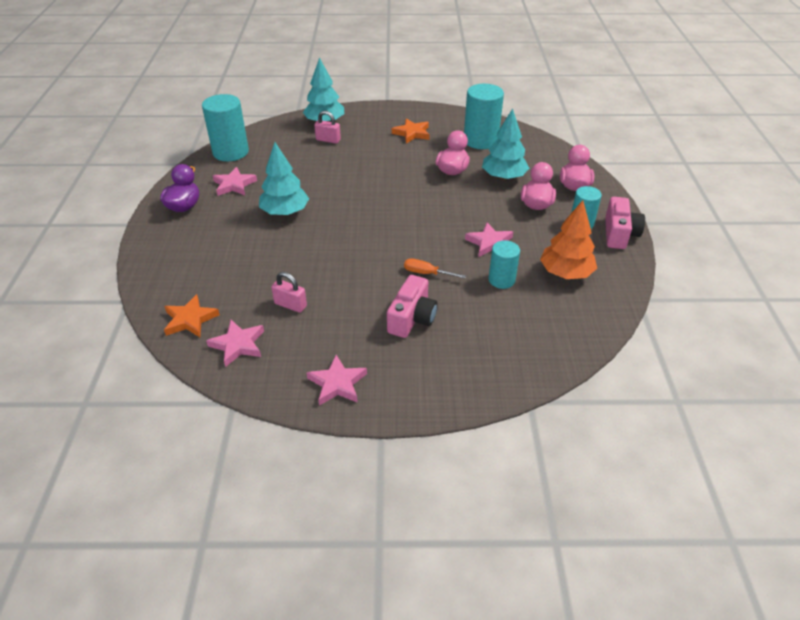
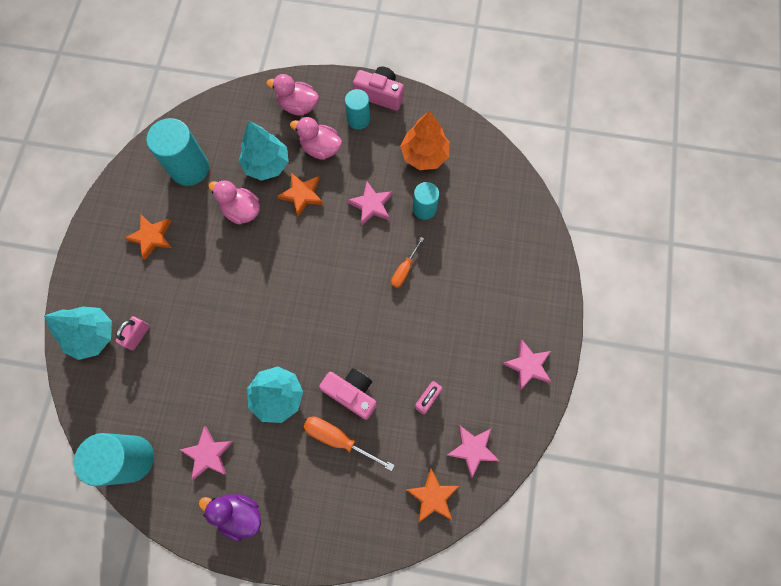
camera: 80 degrees left, 30 degrees up
(247, 251) = (339, 439): none -> orange screwdriver
(412, 318) = (461, 293): pink camera -> pink camera (351, 393)
(482, 200) = (302, 195): none -> orange star

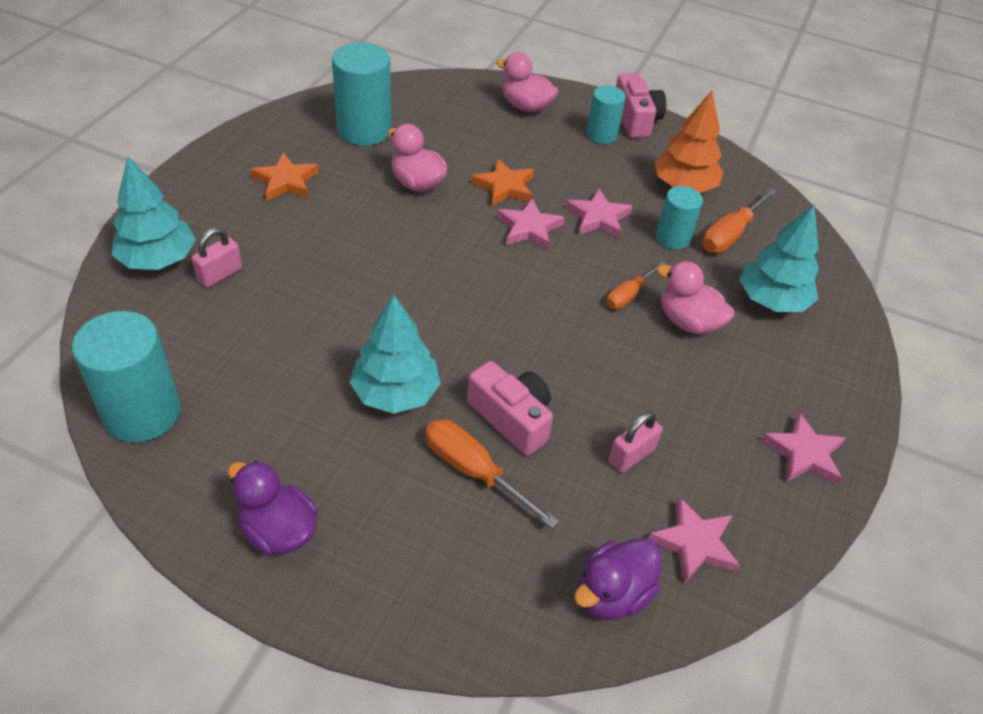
camera: 10 degrees right, 25 degrees down
(208, 454) = (261, 437): pink star -> pink star (529, 228)
(266, 164) = (466, 148): turquoise tree -> turquoise tree (771, 300)
(320, 148) = (543, 149): pink duck -> pink duck (688, 322)
(380, 95) = (635, 119): pink camera -> pink camera turned 45 degrees clockwise
(432, 496) = (612, 594): orange star -> purple duck
(462, 193) = (730, 234): none -> orange screwdriver

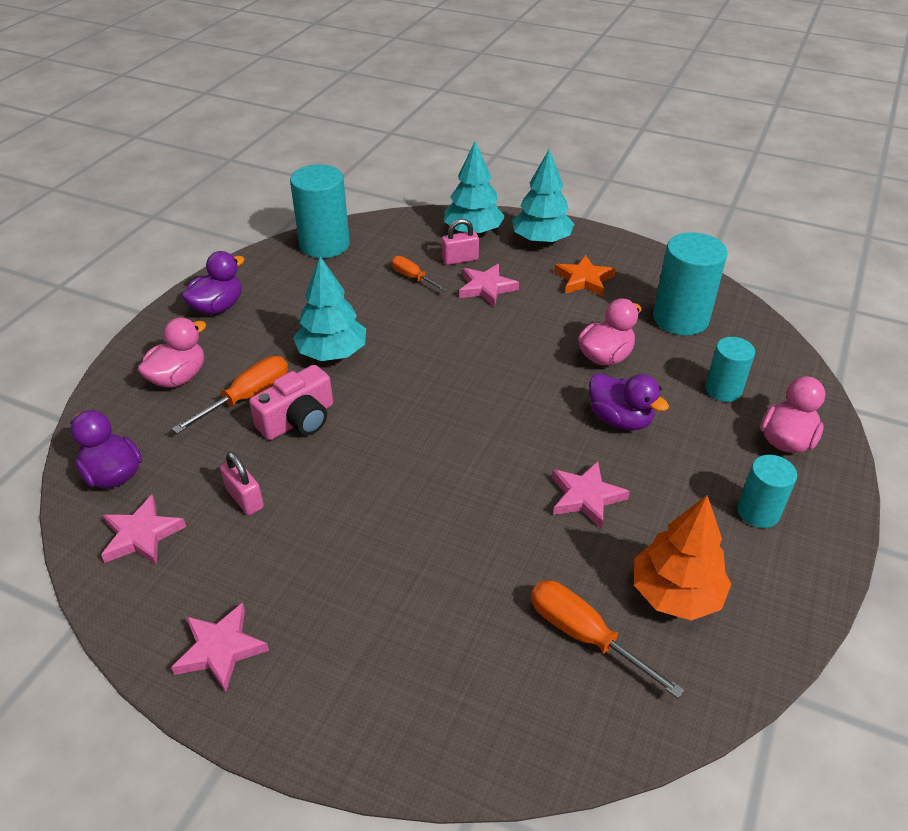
camera: 95 degrees right, 5 degrees down
(220, 274) = (460, 259): pink padlock -> pink padlock turned 60 degrees counterclockwise
(504, 187) = (620, 419): orange star -> purple duck
(529, 228) = (554, 437): pink star -> pink star (486, 288)
(629, 294) = (459, 515): orange screwdriver -> orange screwdriver (413, 278)
(635, 119) = (813, 553): pink camera -> none
(672, 238) = (563, 568): turquoise cylinder -> turquoise cylinder (723, 390)
(688, 322) = (419, 566): pink duck -> pink duck (178, 377)
(771, 300) = (460, 663): turquoise tree -> turquoise tree (541, 240)

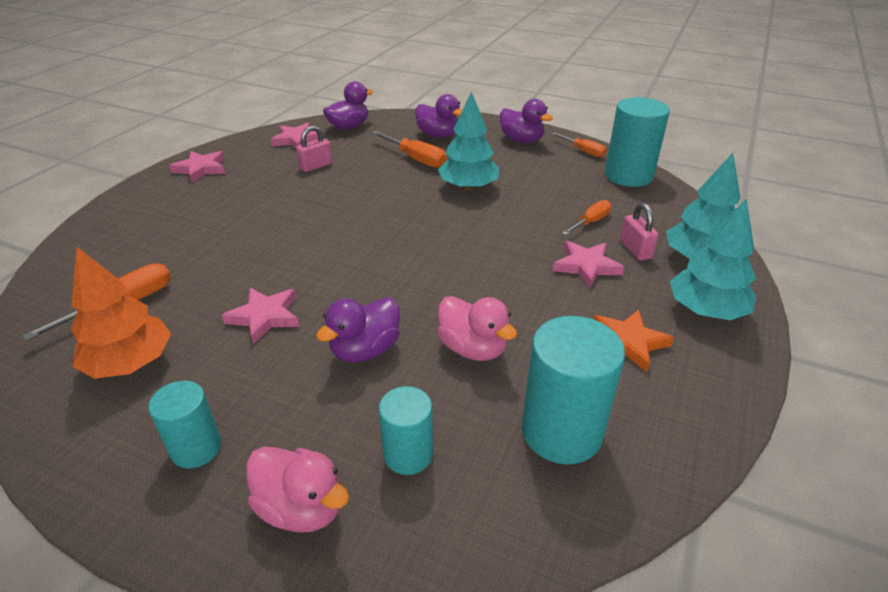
camera: 90 degrees right, 5 degrees down
(178, 377) = (438, 135): pink duck -> purple duck
(261, 266) = (583, 151): none -> orange screwdriver
(298, 420) = (389, 179): pink camera -> none

